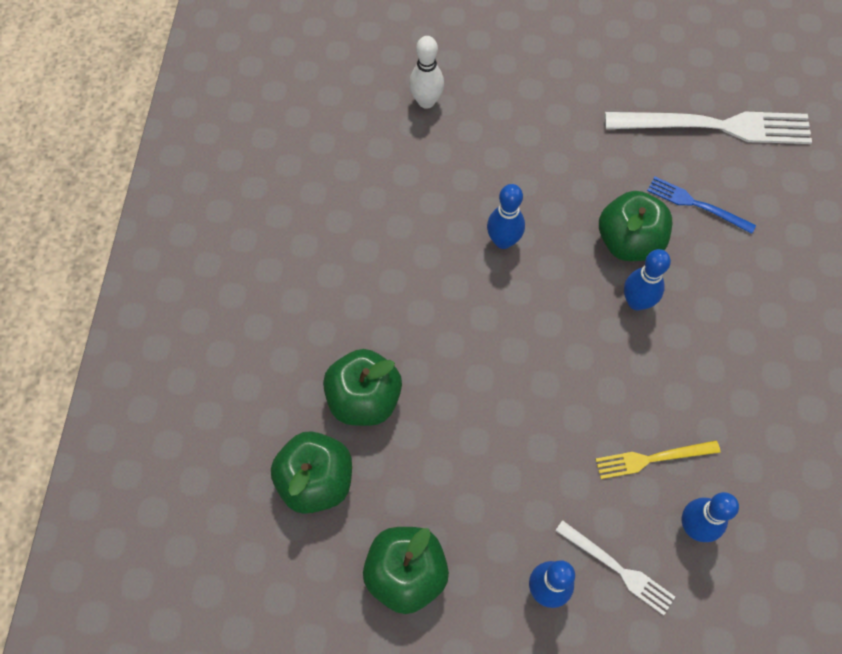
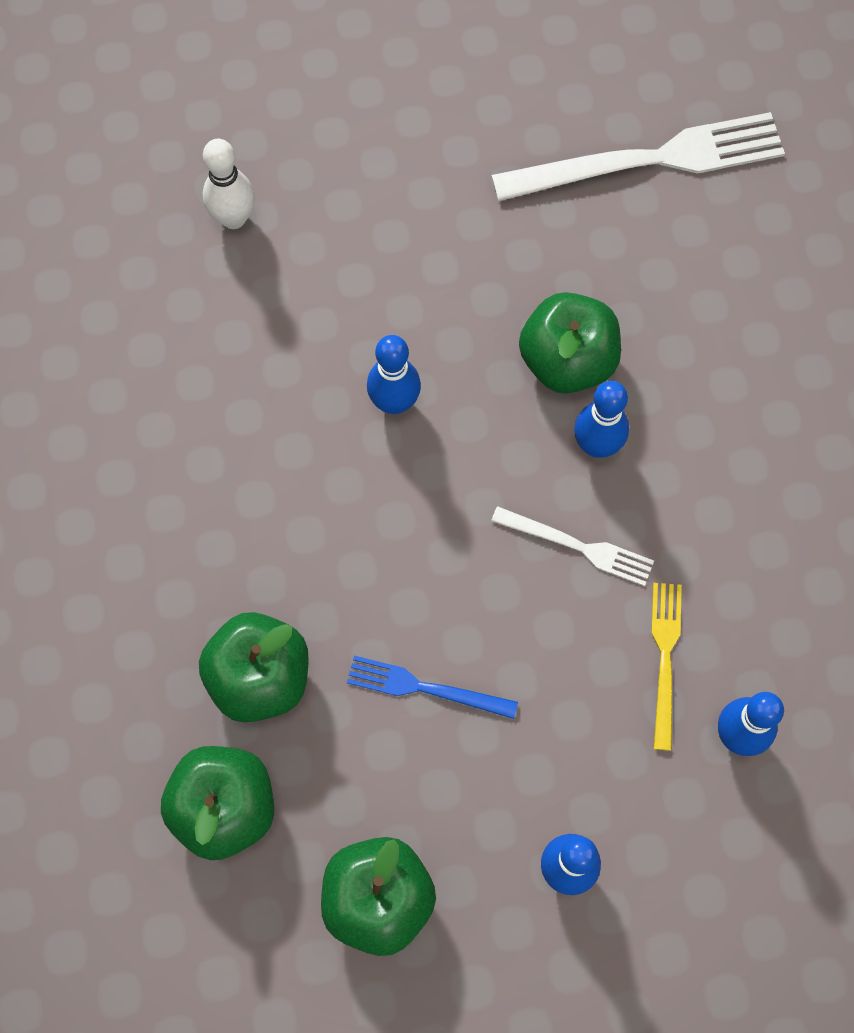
camera: 15 degrees left, 5 degrees up
(617, 569) = (652, 817): white fork -> white fork (578, 546)
(652, 458) = (665, 658): yellow fork -> yellow fork turned 120 degrees clockwise
(696, 204) = (647, 283): blue fork -> blue fork (425, 688)

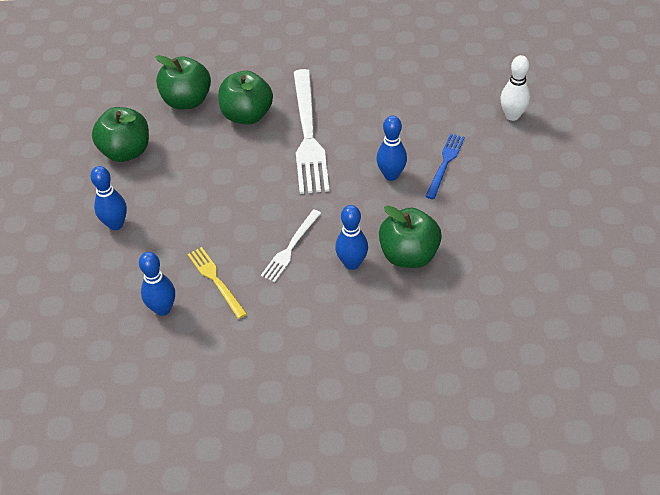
camera: 100 degrees right, 20 degrees down
(425, 688) = (226, 176): blue fork -> blue fork (445, 164)
(649, 160) = (553, 314): white fork -> white fork (308, 135)
(665, 658) = (216, 280): yellow fork -> yellow fork turned 135 degrees counterclockwise

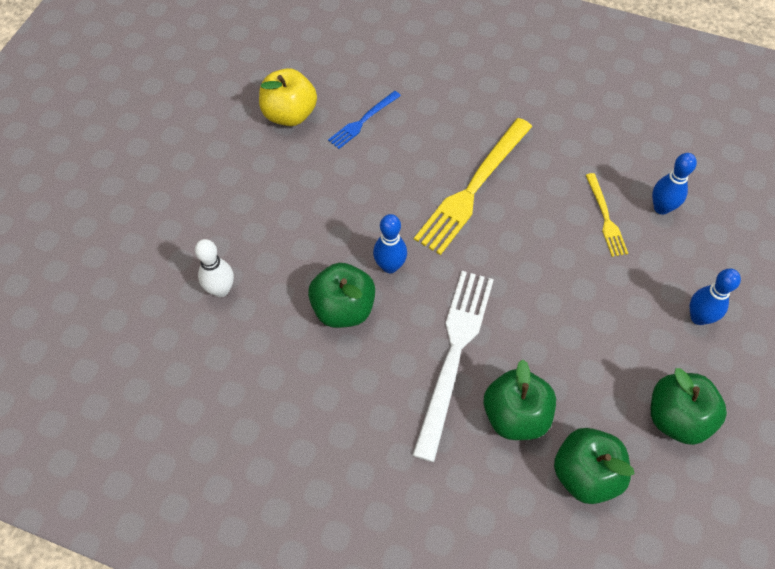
camera: 160 degrees left, 10 degrees up
(290, 248) = (524, 224): white fork -> none
(352, 263) = (473, 188): blue bowling pin -> yellow fork
(409, 255) = (418, 177): green apple -> green apple (343, 308)
(445, 164) = (328, 258): blue fork -> blue fork (363, 121)
(573, 271) = (290, 114): none -> yellow apple

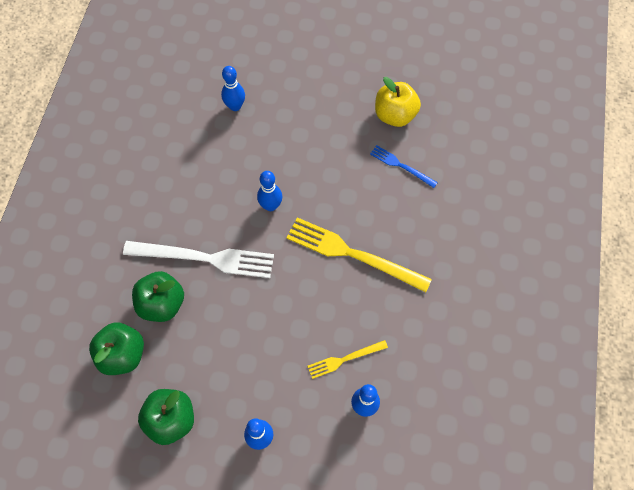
camera: 80 degrees right, 5 degrees up
(221, 290) = (235, 106): white bowling pin -> blue bowling pin
(343, 308) = (231, 182): green apple -> none

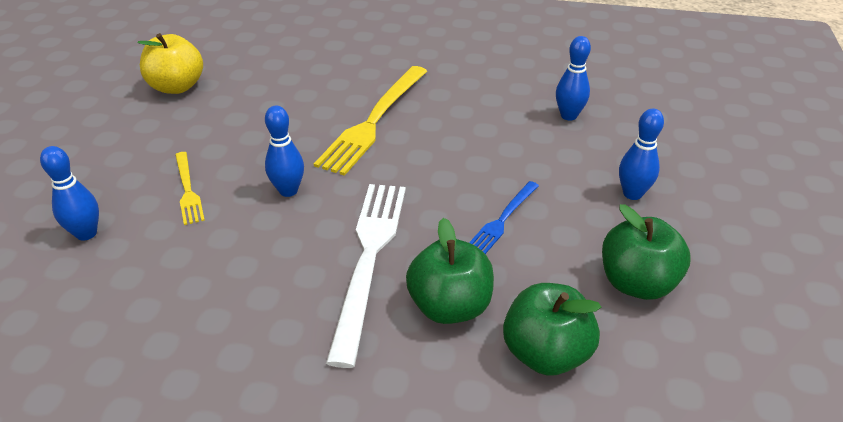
camera: 90 degrees left, 25 degrees down
(344, 359) = (514, 128): yellow fork -> yellow fork (188, 190)
(401, 166) = (254, 84): blue fork -> blue fork (503, 219)

